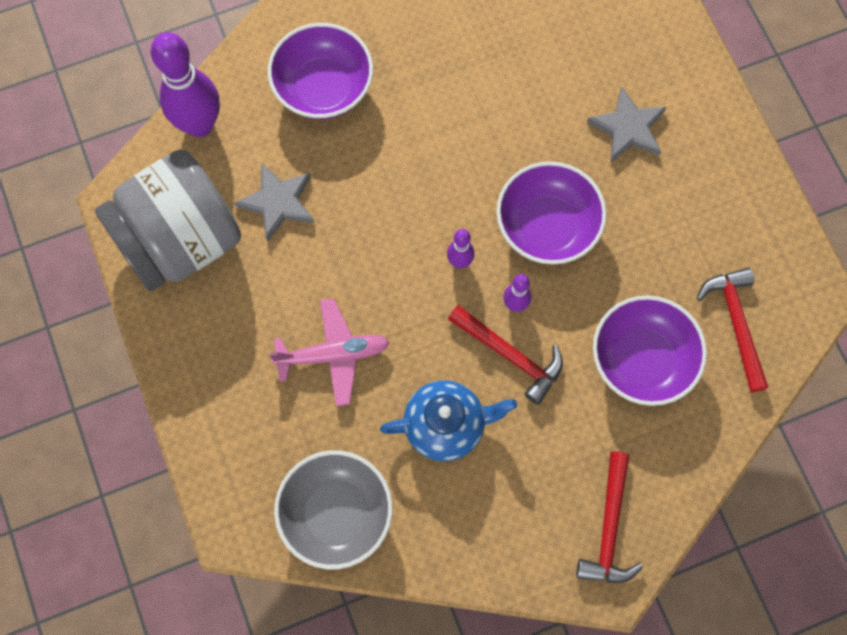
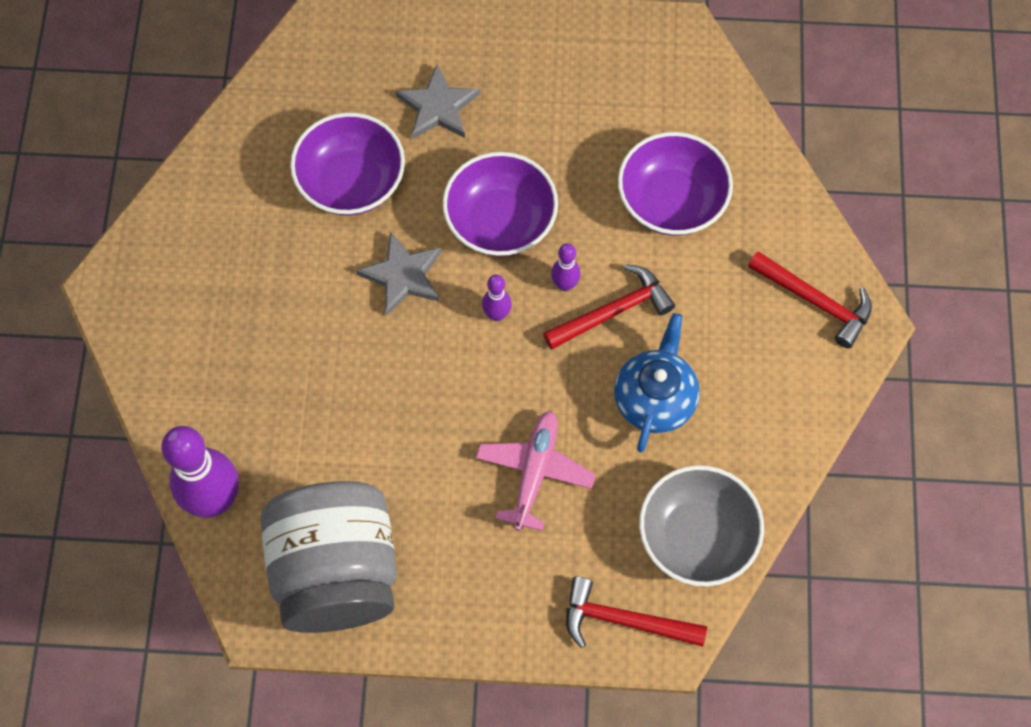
camera: 65 degrees left, 5 degrees down
(278, 202) = (345, 458): grey star -> grey star (403, 276)
(323, 88) = (241, 361): purple bowl -> purple bowl (351, 182)
(736, 323) = (674, 109): red hammer -> red hammer (624, 620)

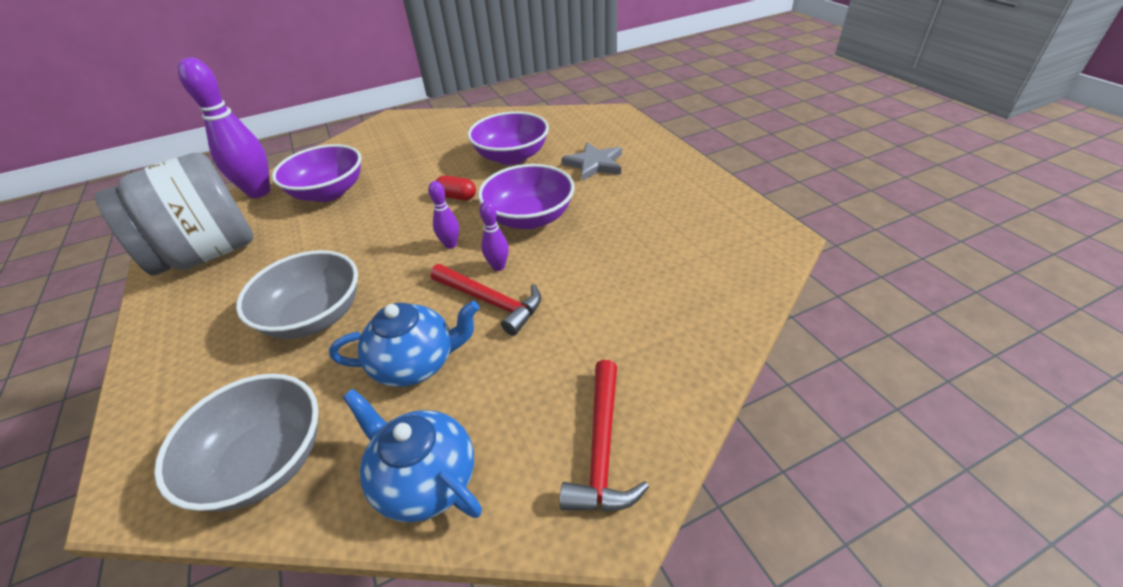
camera: 65 degrees right, 25 degrees down
(403, 276) = (457, 197): grey star -> red capsule
(534, 472) = (314, 316): pink plane -> grey bowl
(624, 620) = (158, 440): red hammer -> none
(671, 201) = (623, 293): purple bowl -> purple bowl (329, 192)
(776, 426) = (425, 479): none -> blue teapot

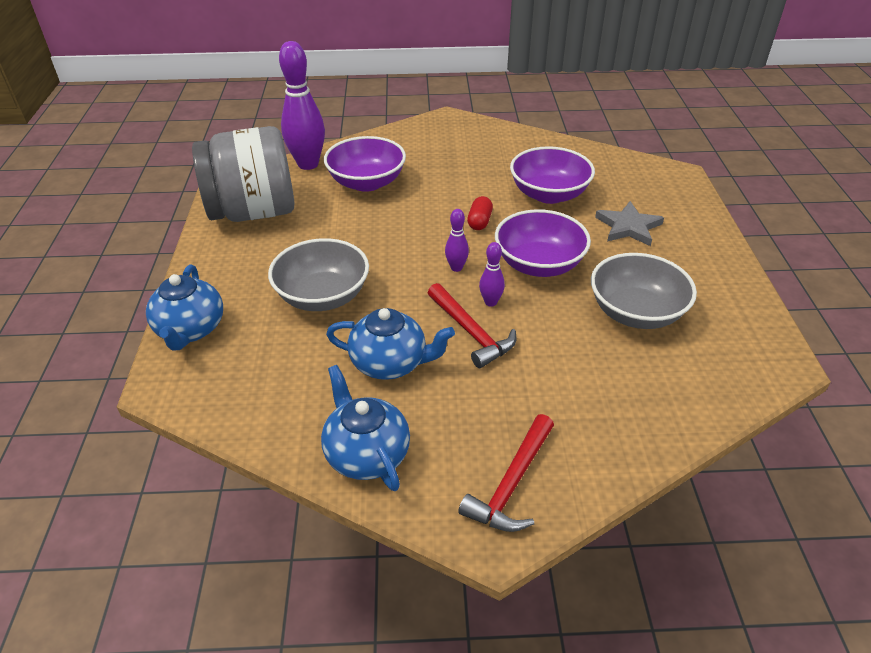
camera: 20 degrees right, 0 degrees up
(155, 408) = (191, 330): none -> blue teapot
(264, 462) = (257, 398): grey bowl -> grey bowl (636, 312)
(457, 197) = (479, 222): red capsule -> red capsule turned 60 degrees clockwise

